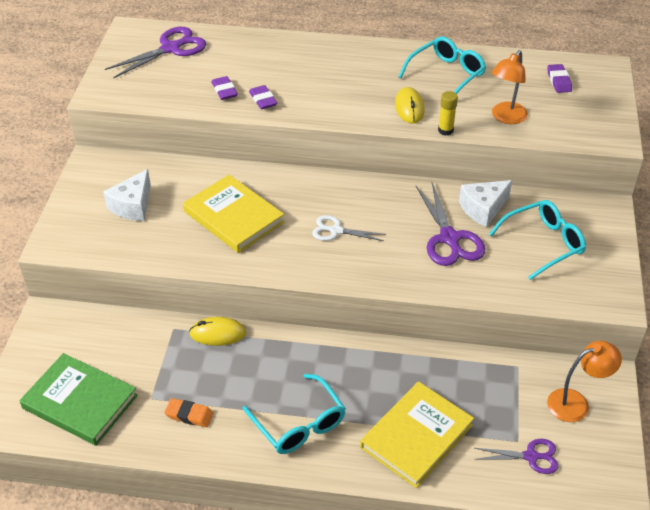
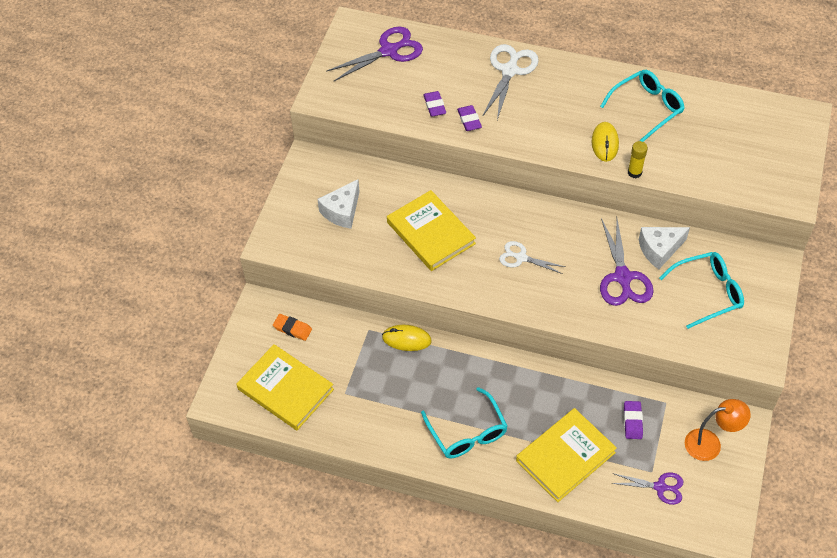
camera: 10 degrees right, 10 degrees up
(80, 402) = (285, 389): green book -> yellow book
(189, 415) = (375, 413): orange eraser -> orange eraser (292, 329)
(299, 55) = (509, 71): none -> white scissors
(505, 118) = (694, 164): orange lamp -> none
(559, 81) = (754, 126): purple eraser -> purple eraser (632, 421)

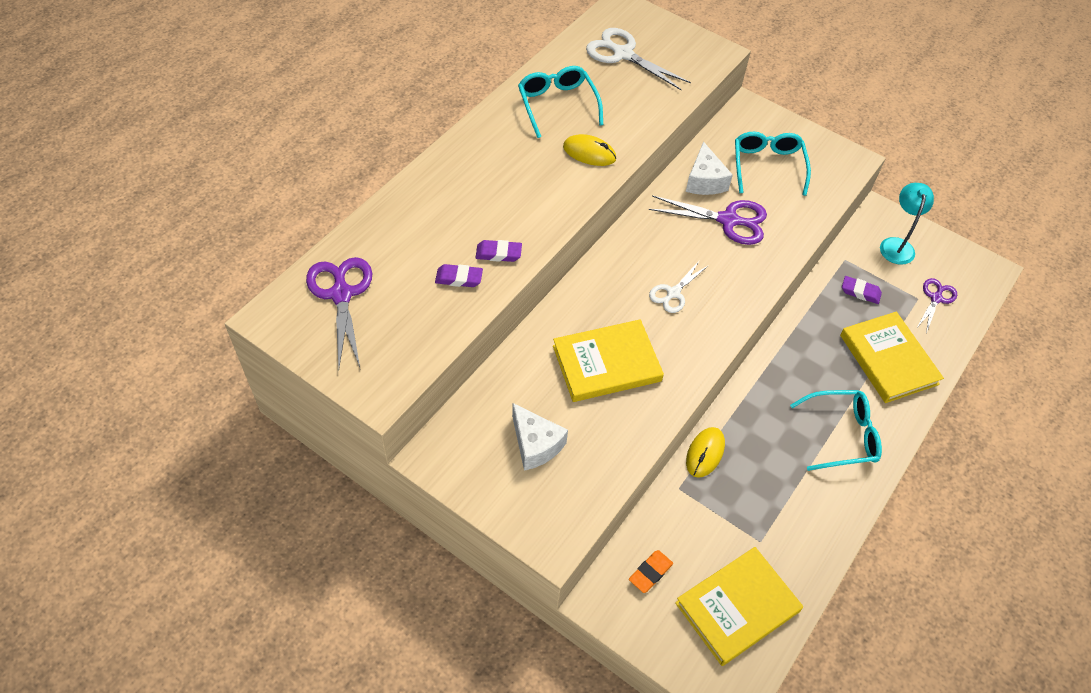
camera: 75 degrees left, 0 degrees up
(509, 71) = (442, 193): white scissors -> white scissors (623, 54)
(634, 172) = (639, 145): yellow glue stick -> none
(710, 443) = (897, 245): orange lamp -> turquoise lamp

